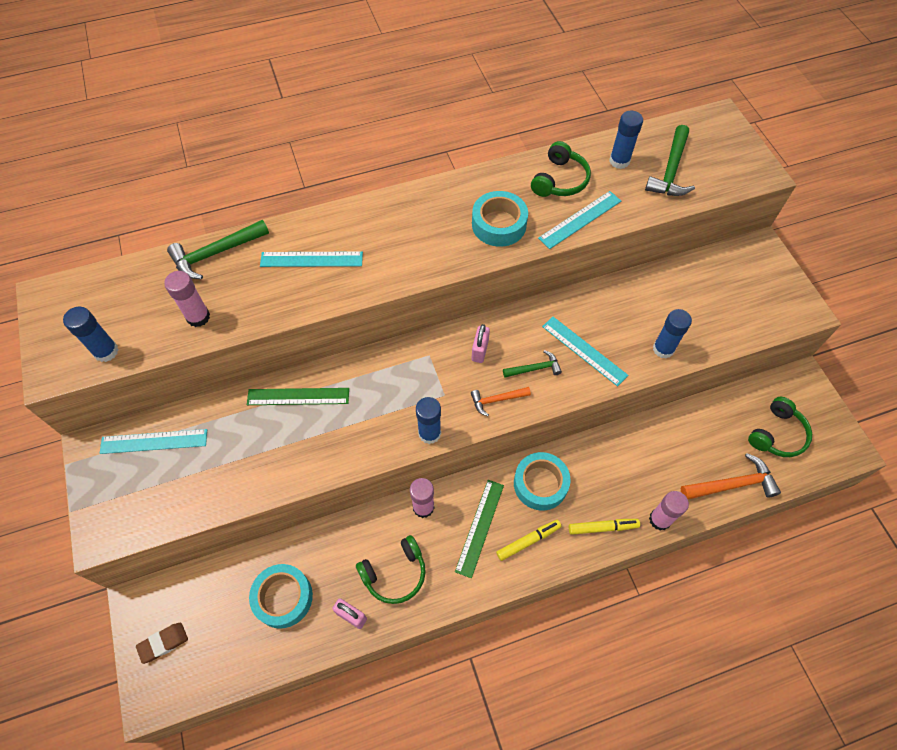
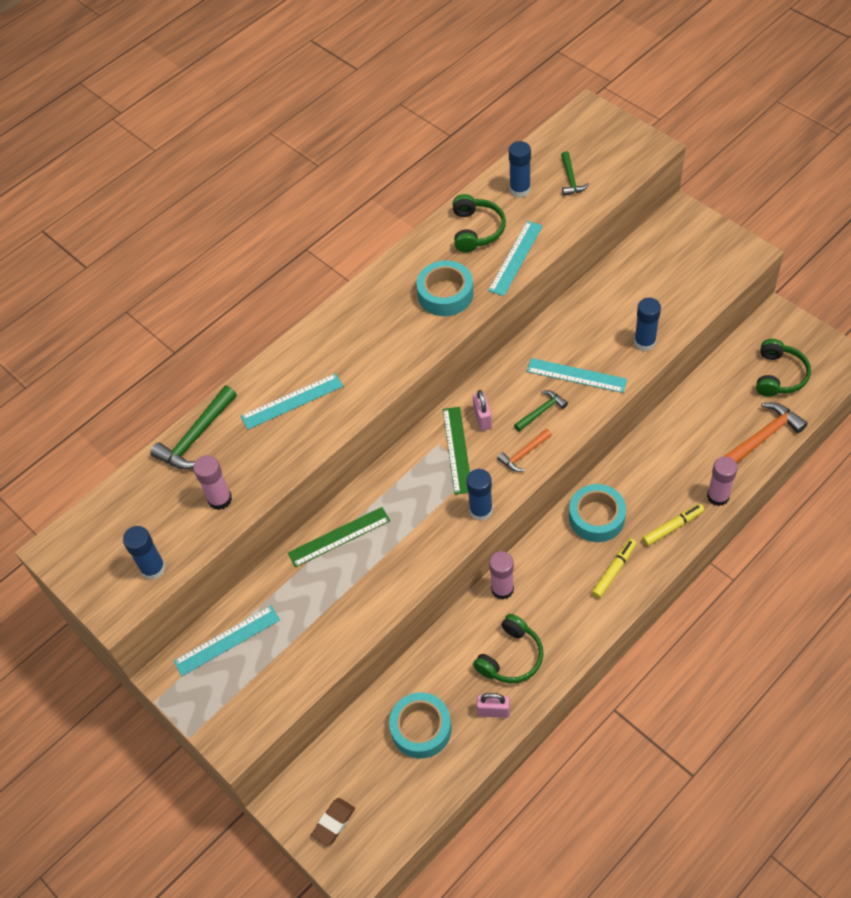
camera: 20 degrees left, 5 degrees down
(479, 527) = (564, 580): green ruler -> green ruler (457, 450)
(670, 171) = (570, 179): green hammer -> green hammer, size x0.60

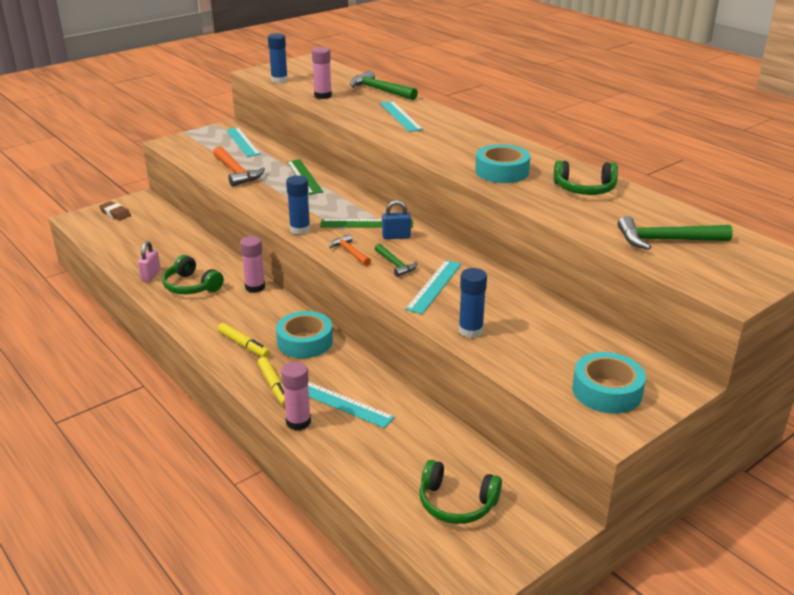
camera: 90 degrees right, 25 degrees down
(421, 728) = (158, 246): turquoise tape -> turquoise tape (607, 391)
(482, 419) = (396, 236): pink padlock -> blue padlock
(515, 258) = (545, 204): turquoise ruler -> turquoise ruler (343, 403)
(520, 189) = (645, 213): blue glue stick -> none
(570, 179) = (665, 240): green hammer -> green hammer, size x1.68
(764, 436) = (366, 472): orange hammer -> orange hammer (236, 172)

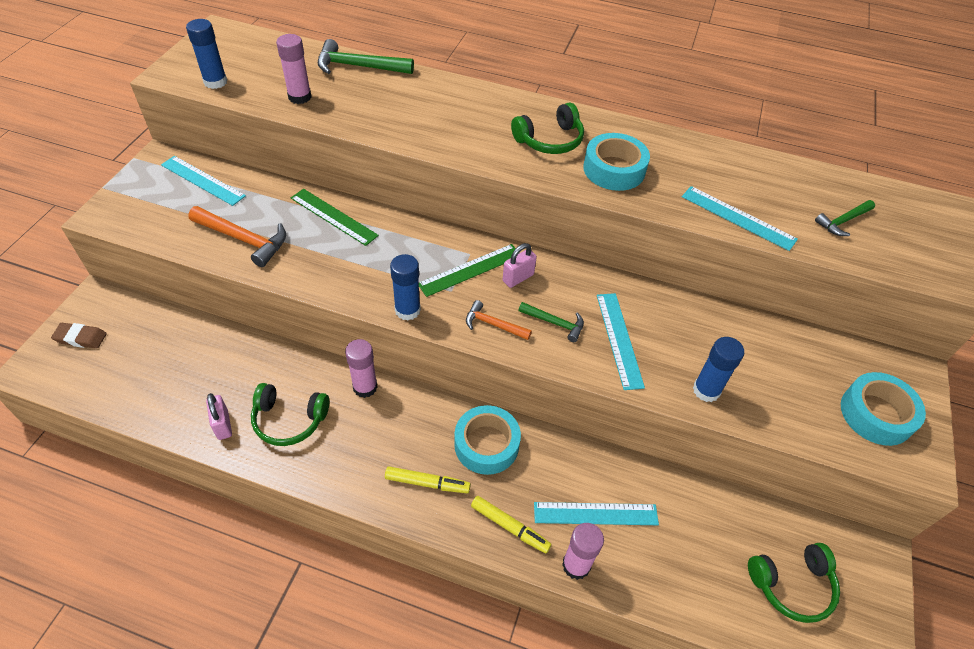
camera: 35 degrees left, 20 degrees up
(396, 236) = (518, 278): blue padlock -> pink padlock
(400, 116) = (425, 107): turquoise ruler -> turquoise ruler (738, 217)
(585, 189) = (711, 169): green headphones -> green headphones (550, 140)
(665, 240) = (842, 221): green hammer -> green hammer, size x0.60

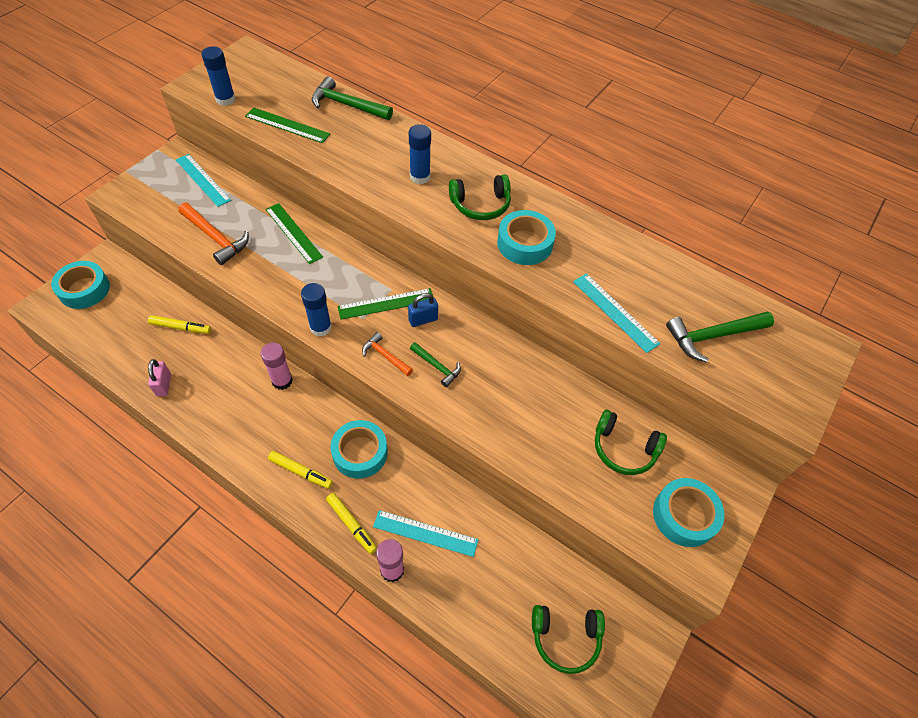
camera: 15 degrees right, 5 degrees up
(81, 338) = (84, 289): brown eraser -> turquoise tape
(220, 355) = (181, 327): none -> yellow marker
(289, 420) = (214, 393): green headphones -> green headphones (623, 449)
(300, 97) = (287, 125): pink glue stick -> green ruler
(518, 278) = (423, 320): pink padlock -> blue padlock
(619, 339) = (485, 394): turquoise ruler -> none
(706, 390) = (540, 456): blue glue stick -> blue glue stick (420, 177)
(842, 221) = (712, 336): green hammer -> green hammer, size x1.68

